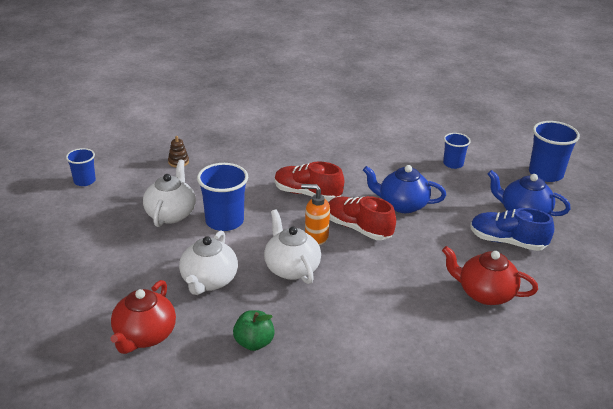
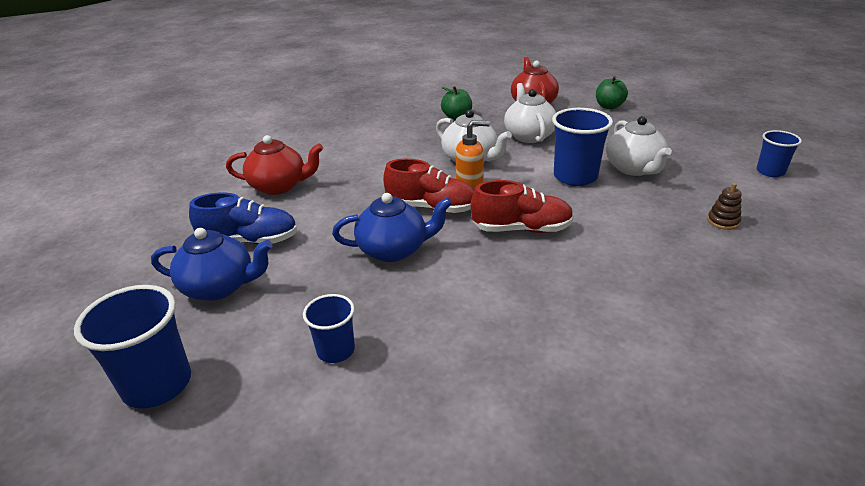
camera: 160 degrees right, 0 degrees up
(74, 297) = (609, 106): none -> green apple

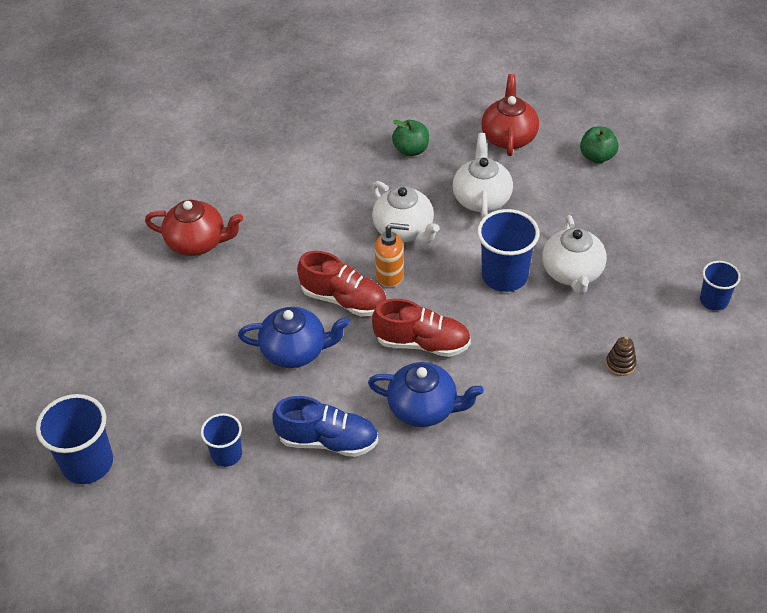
camera: 10 degrees right, 15 degrees up
(220, 287) = (136, 371): blue teapot -> blue teapot (424, 408)
(250, 241) = (164, 318): blue shoe -> blue shoe (327, 440)

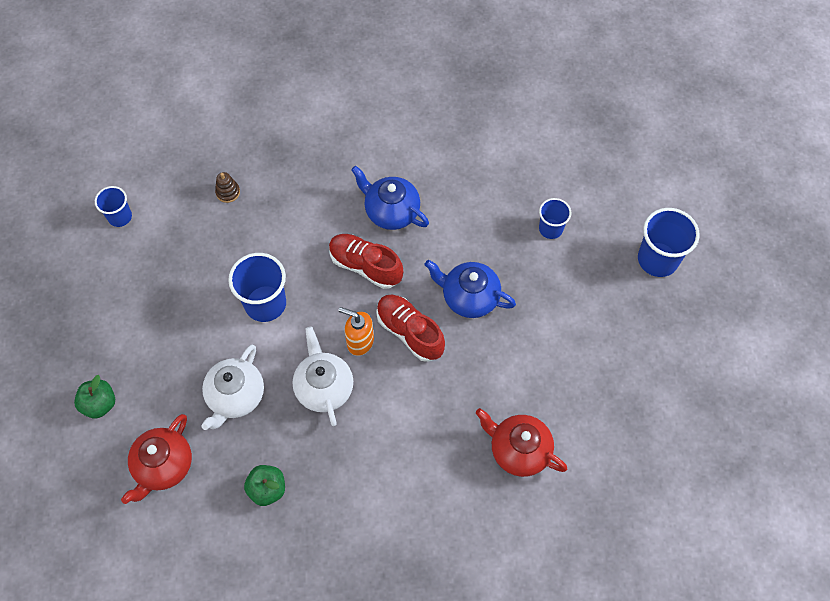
camera: 160 degrees left, 15 degrees up
(327, 440) = (472, 212): blue shoe -> none
(572, 273) = (209, 284): white teapot -> none

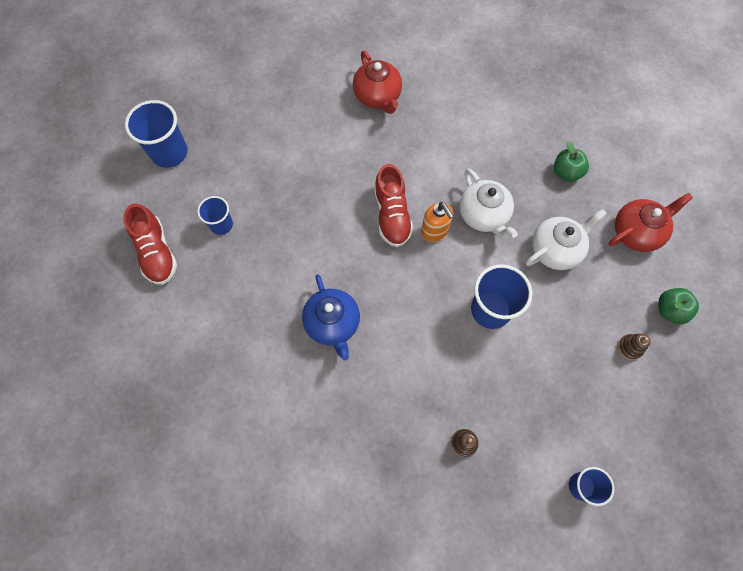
camera: 145 degrees left, 5 degrees up
(124, 346) = (630, 347): none -> brown stacking toy
(324, 387) = (484, 215): white teapot -> white teapot turned 45 degrees counterclockwise
(365, 266) = (388, 289): red shoe -> red shoe (156, 252)
(469, 297) = (328, 212): blue teapot -> none

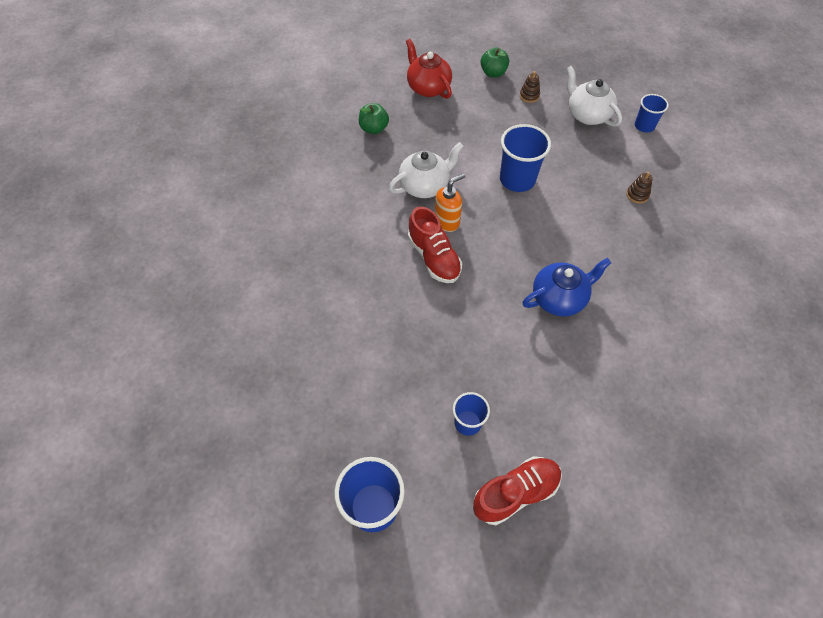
camera: 95 degrees left, 10 degrees down
(378, 96) = (287, 280): red teapot -> none
(392, 215) = (434, 257): red shoe -> red shoe turned 75 degrees clockwise
(555, 249) = (452, 137): white teapot -> white teapot (587, 115)

